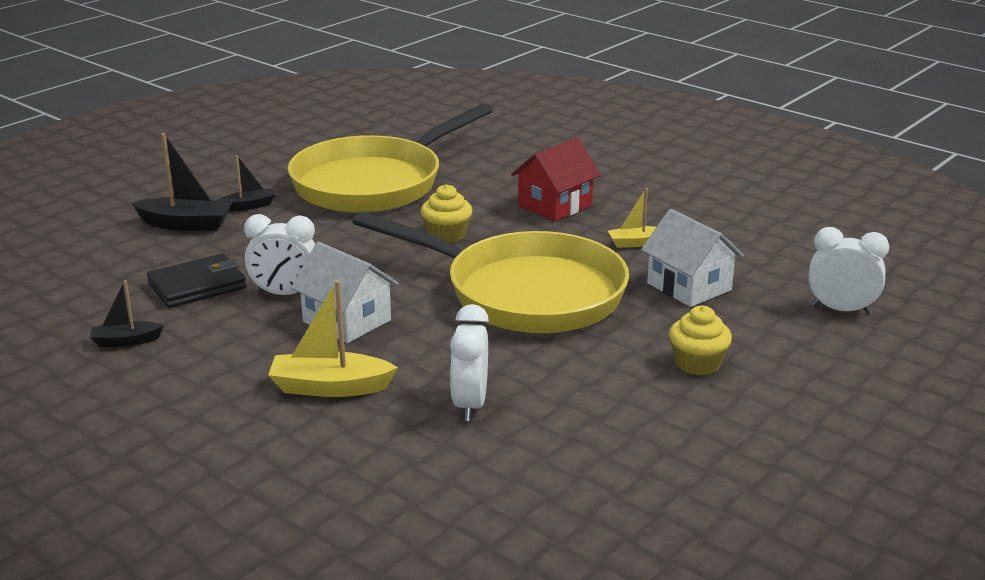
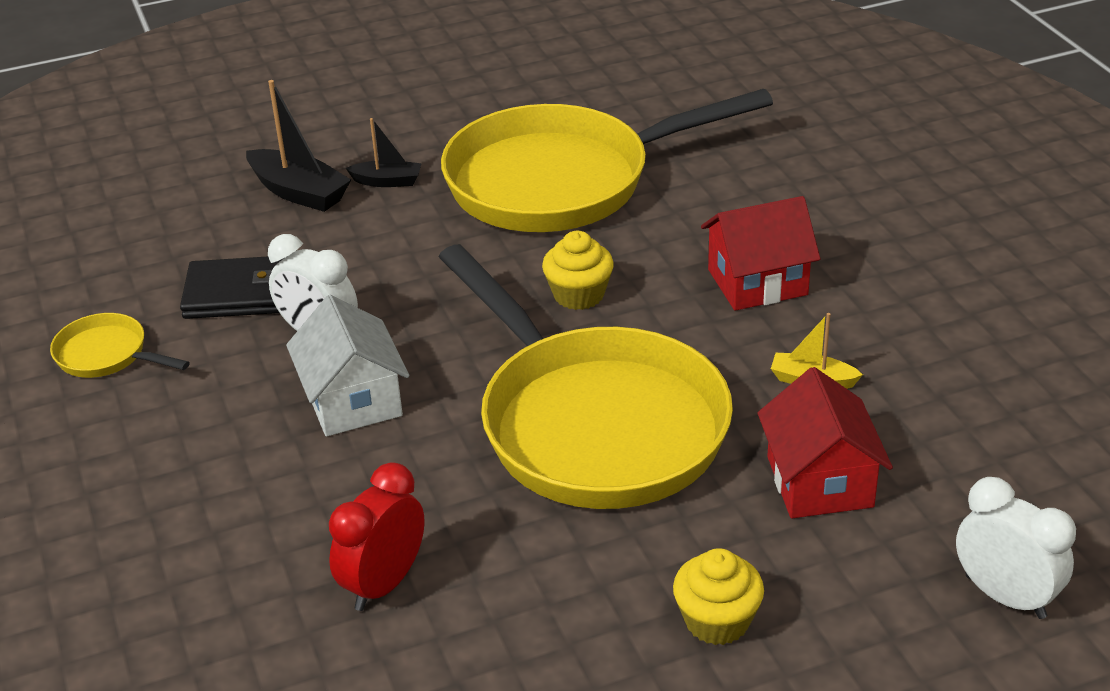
camera: 30 degrees right, 10 degrees up
(126, 341) = (107, 355): black boat -> yellow pan
(330, 387) = (255, 499): yellow boat -> none
(470, 405) = (383, 584): white clock -> red clock
(689, 287) = (819, 482): white house -> red house

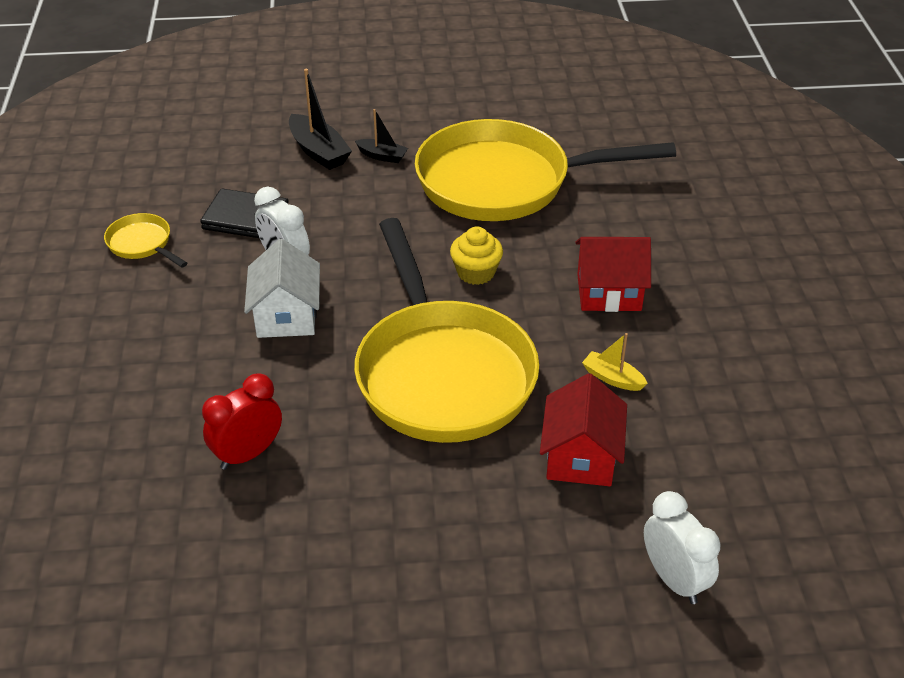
camera: 15 degrees right, 5 degrees up
(717, 621) = (459, 541): yellow cupcake -> none

